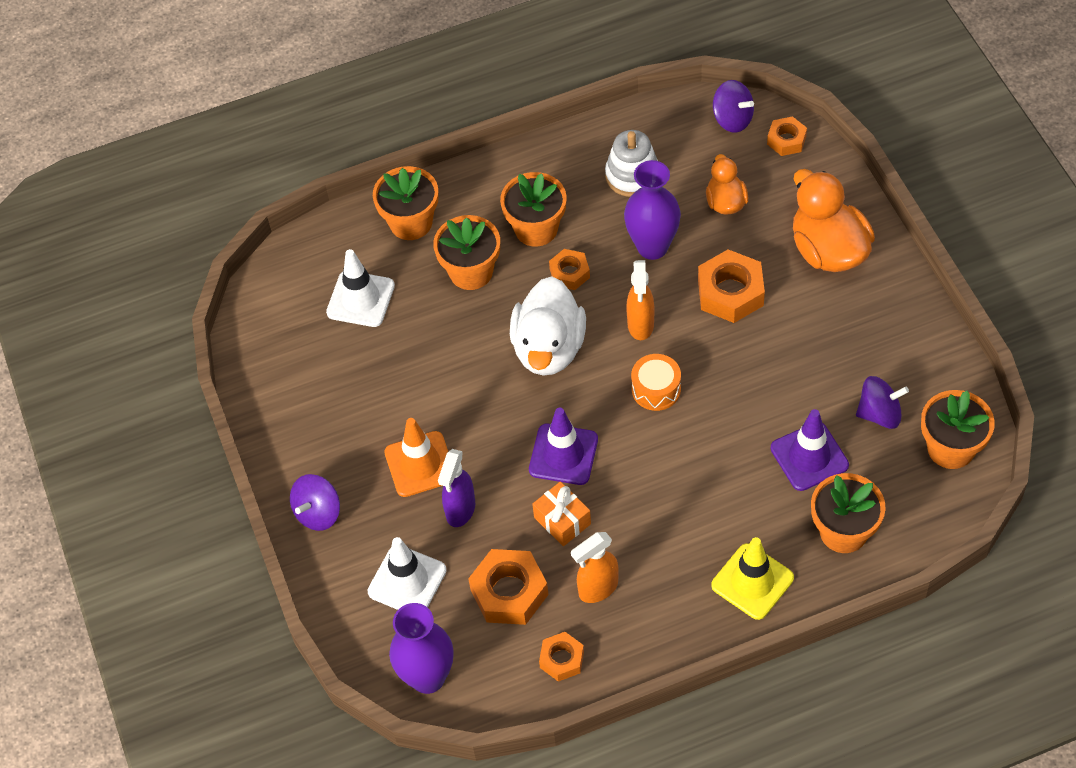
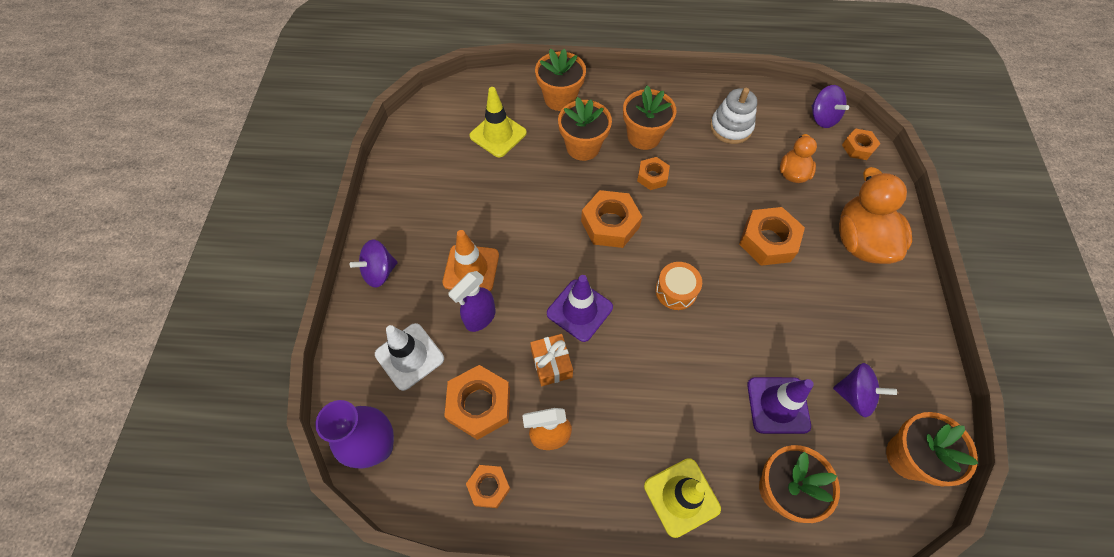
camera: 20 degrees right, 5 degrees up
(360, 299) = (498, 134): white traffic cone -> yellow traffic cone
(549, 348) = (610, 224): white duck -> orange nut
(640, 325) = (687, 236): orange spray bottle -> none
(652, 247) = (722, 183): purple vase -> none

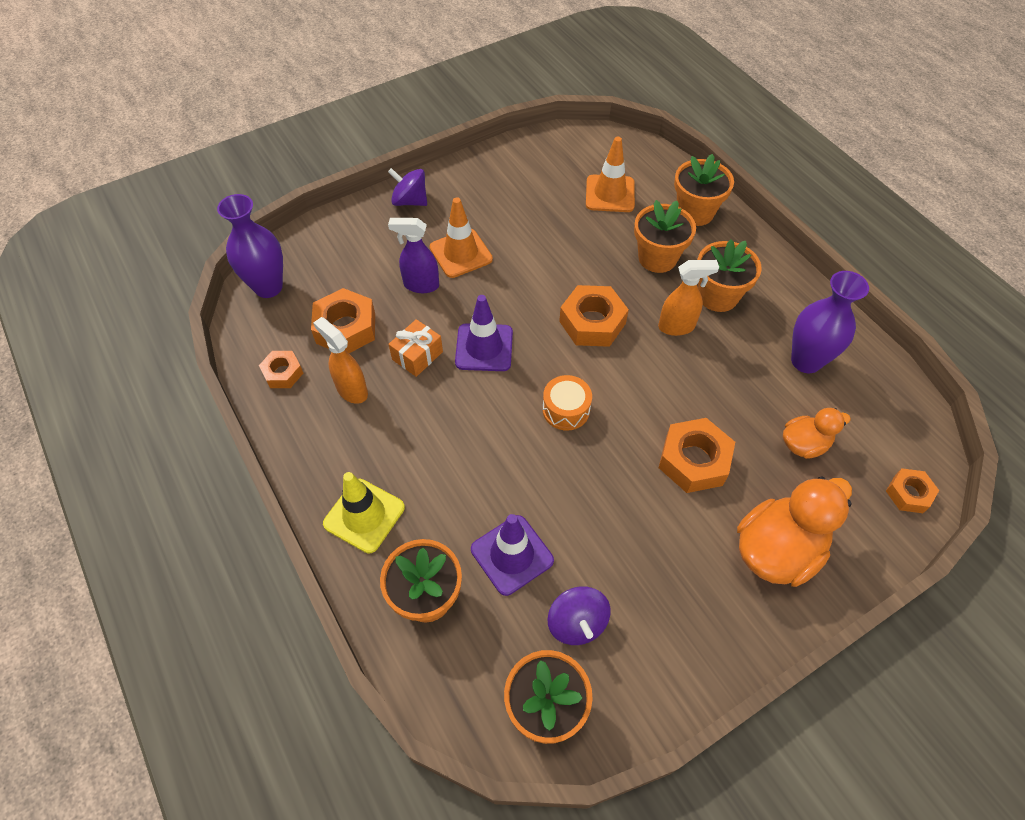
camera: 55 degrees right, 5 degrees down
(409, 356) = (353, 262): white traffic cone -> none
(498, 134) = (610, 194): yellow traffic cone -> orange traffic cone
(652, 176) = (677, 327): orange nut -> orange spray bottle
(731, 127) = (806, 361): white stacking toy -> purple vase
(822, 118) = (913, 439): purple spinning top -> none

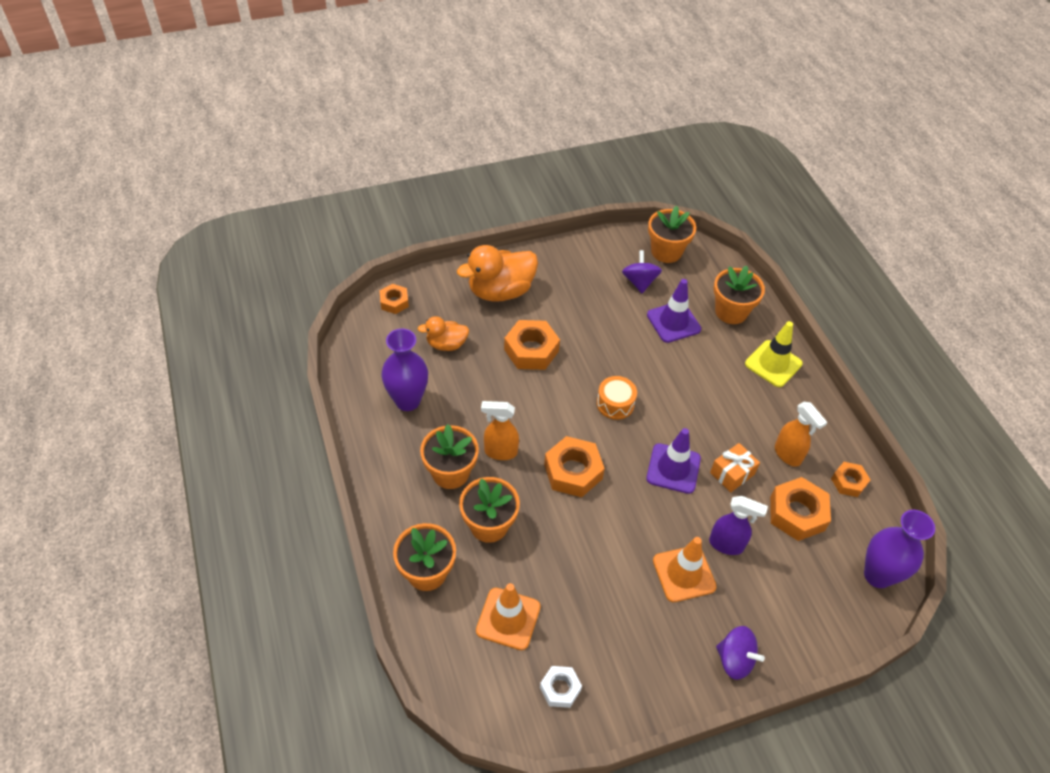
camera: 170 degrees left, 5 degrees down
(551, 160) = (560, 689): none -> white nut

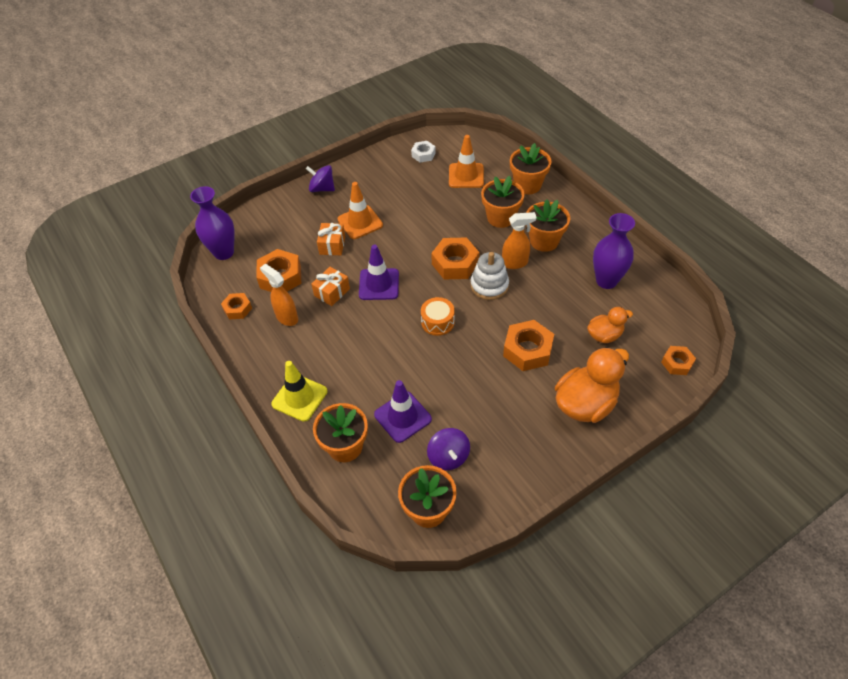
camera: 170 degrees right, 0 degrees up
(542, 431) = (489, 285): none -> white stacking toy
(726, 545) = (332, 245): purple spray bottle -> orange gift

